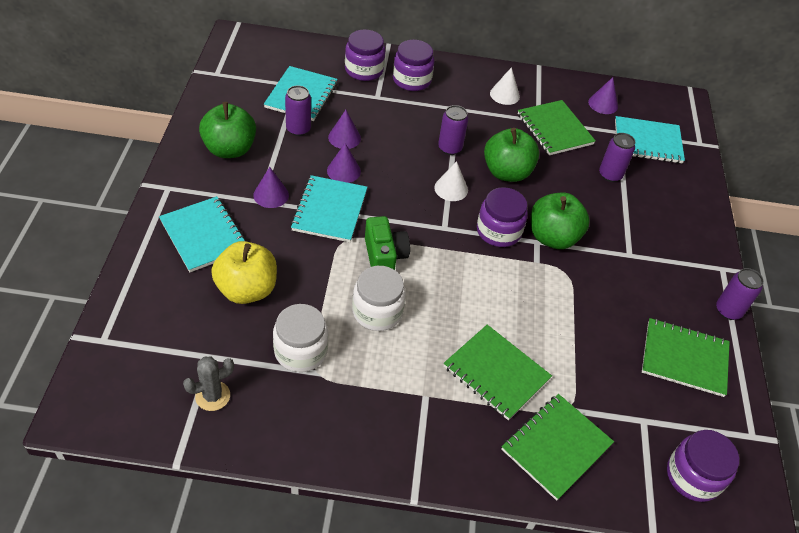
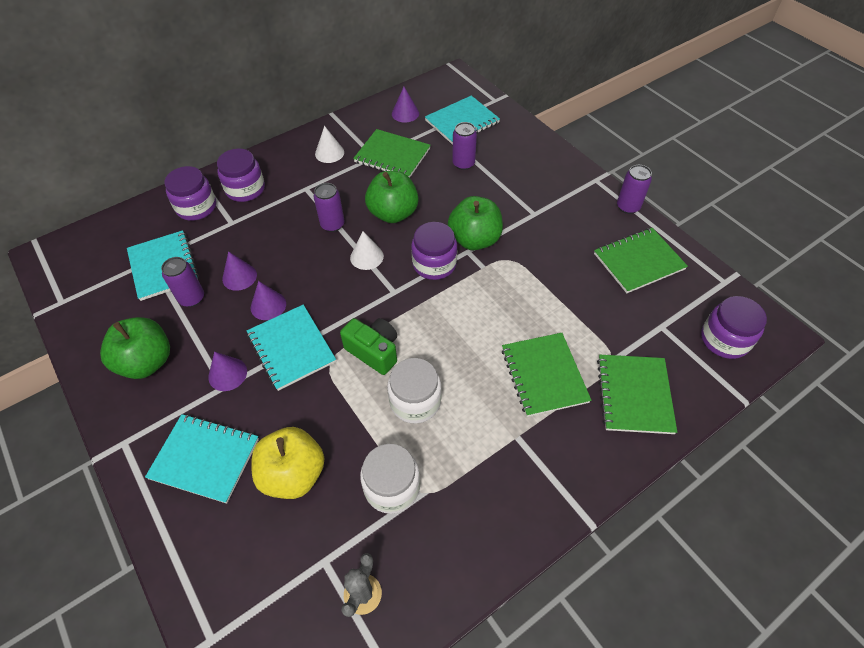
camera: 35 degrees left, 5 degrees up
(496, 373) = (544, 375): green notebook -> green notebook turned 75 degrees clockwise

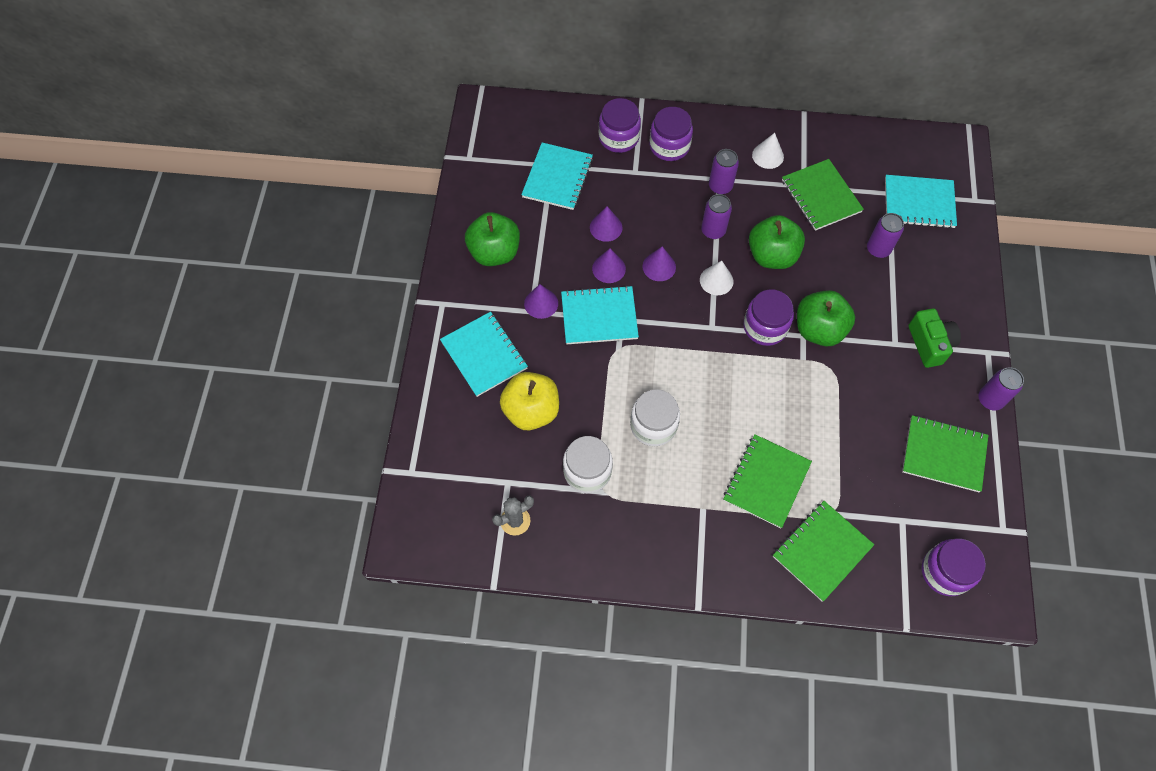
camera: 40 degrees right, 10 degrees up
(192, 298) = (559, 221): purple can -> purple can (720, 186)
(291, 348) = (599, 316): turquoise notebook -> turquoise notebook turned 75 degrees clockwise
(374, 351) = (656, 364): green camera -> green camera (929, 344)
(405, 113) = (872, 157): purple cone -> purple cone (659, 266)

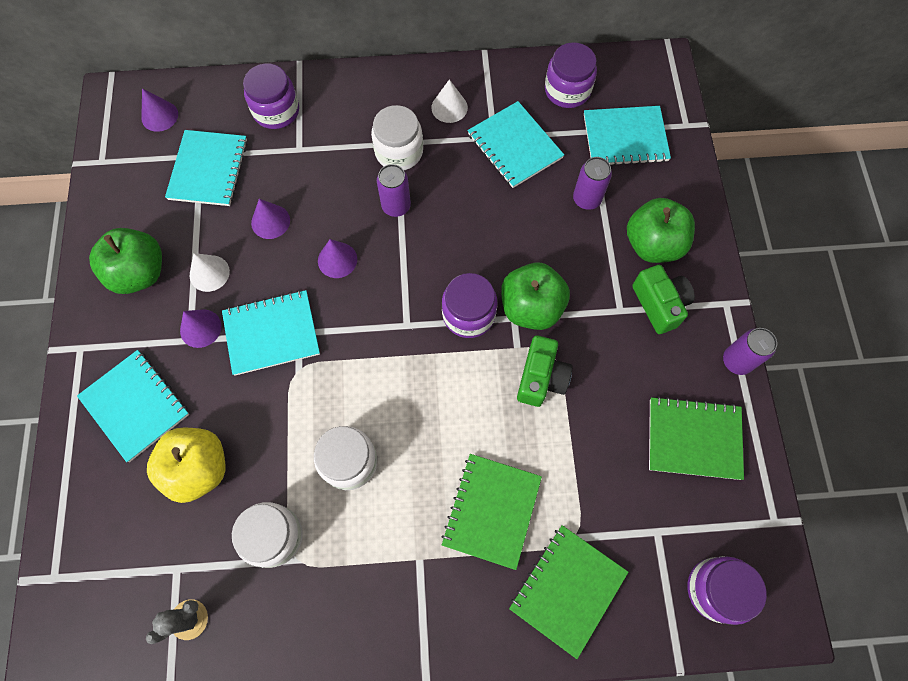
camera: 10 degrees left, 5 degrees up
(608, 268) = (278, 271): purple cone -> purple cone (159, 116)
(669, 146) = (336, 112): purple jar -> purple jar (567, 90)
(716, 280) = (406, 266): white cone -> white cone (209, 273)
(720, 186) = (399, 152): purple can -> white jar
(772, 255) = (467, 226): green apple -> green apple (653, 244)
(820, 386) = (541, 378): none -> green camera
(821, 196) = (514, 146): green notebook -> turquoise notebook

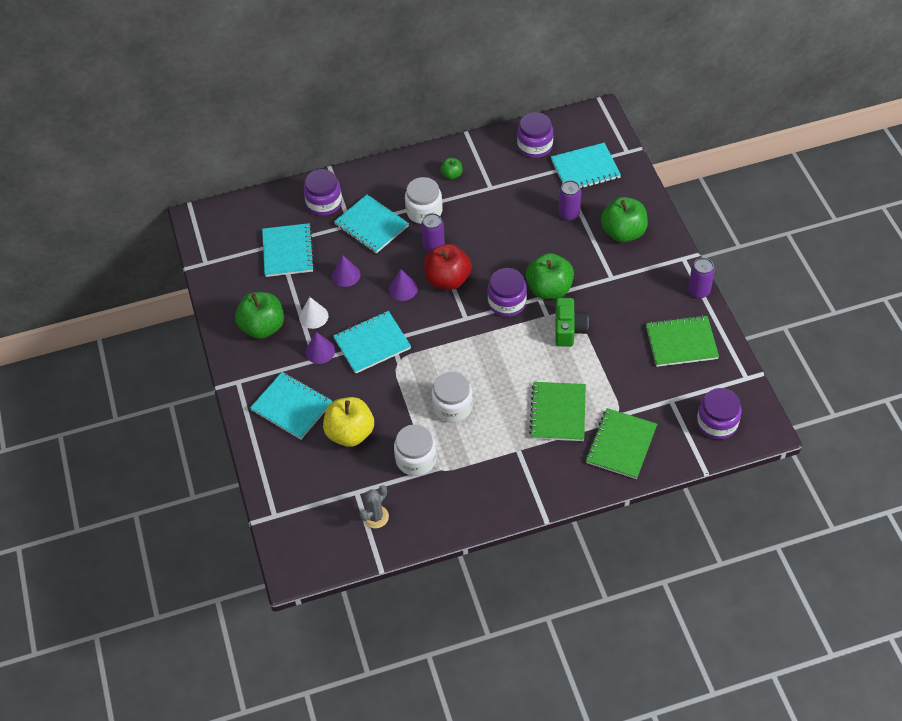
camera: 10 degrees left, 15 degrees down
(159, 116) = (237, 224): purple cone -> none
(400, 260) = (447, 280): none -> red apple
(449, 107) = (452, 175): white cone -> green apple
(514, 146) = (507, 190): turquoise notebook -> turquoise notebook (371, 225)
(659, 304) = (637, 268): green camera -> none

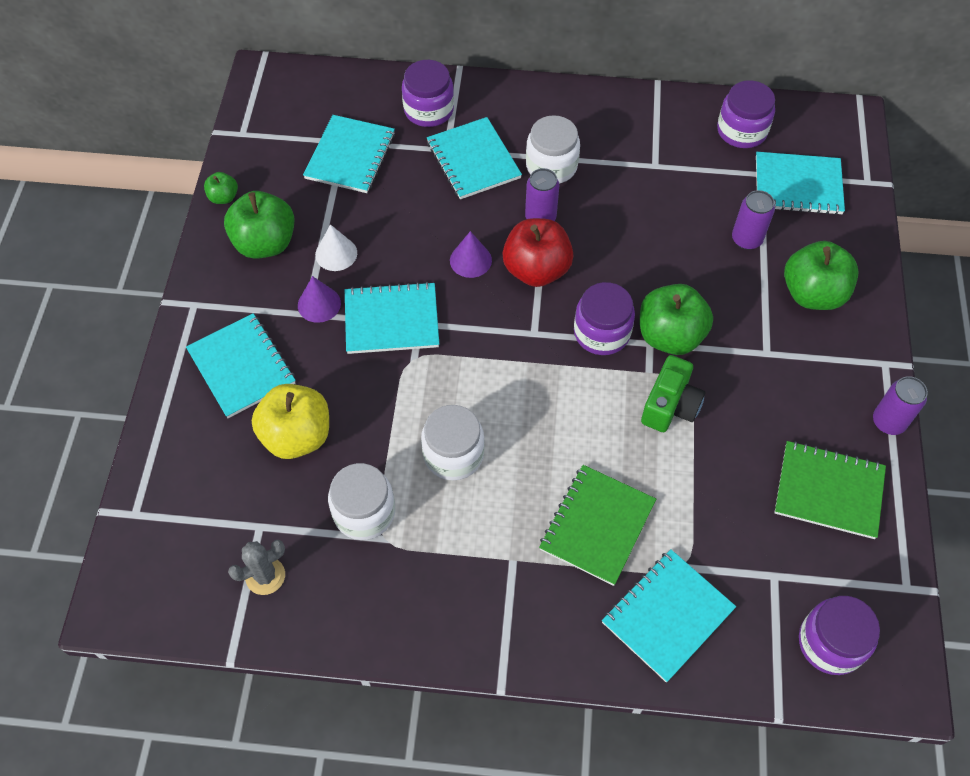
camera: 20 degrees right, 5 degrees up
(346, 275) = (406, 214): purple cone -> none
(452, 175) = (611, 130): green apple -> green apple (223, 197)
(621, 445) = (667, 615): green notebook -> turquoise notebook

